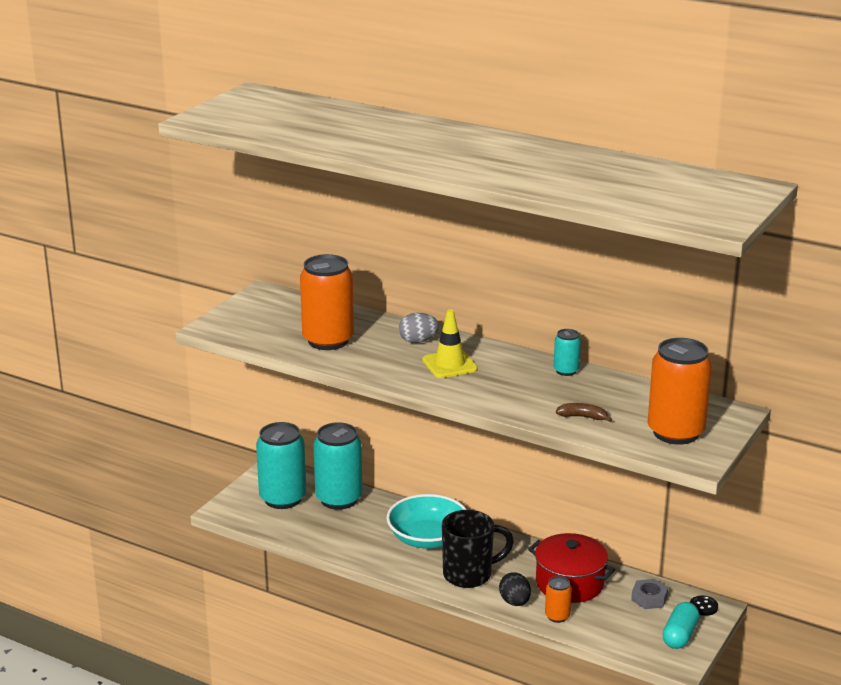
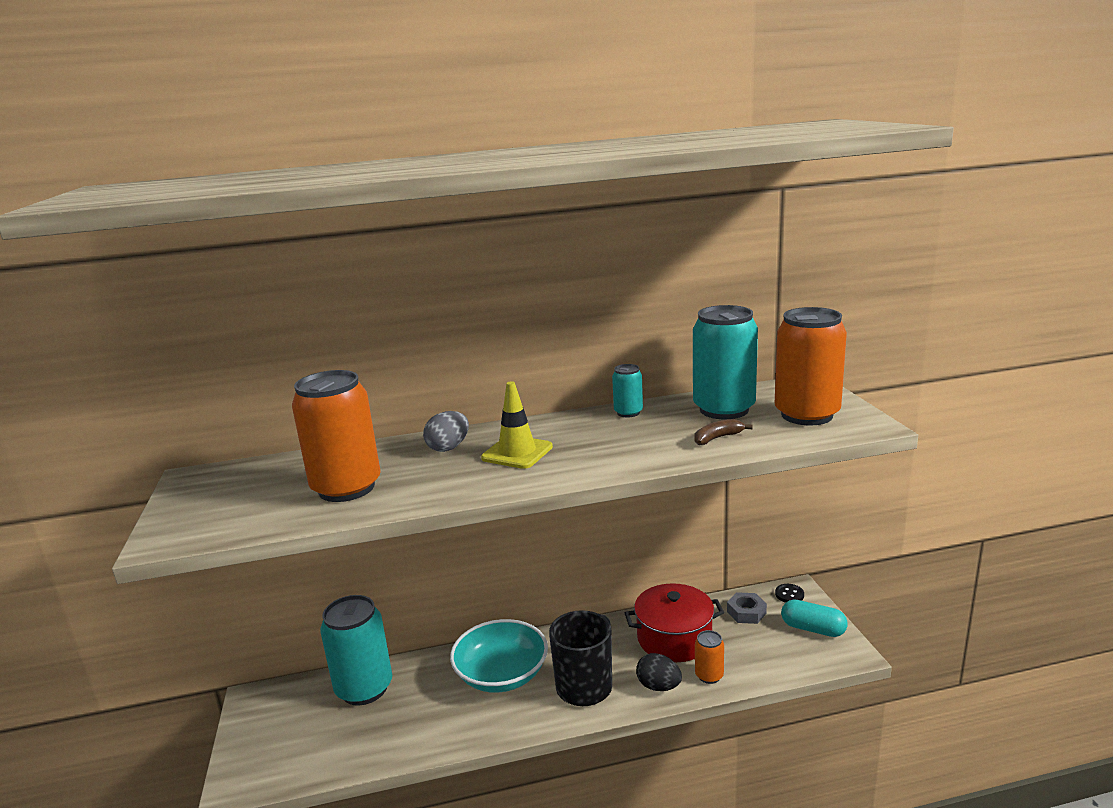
camera: 40 degrees left, 5 degrees down
(283, 498) = (299, 725): turquoise can -> turquoise can (724, 409)
(680, 635) = (813, 629): turquoise capsule -> turquoise capsule turned 45 degrees counterclockwise

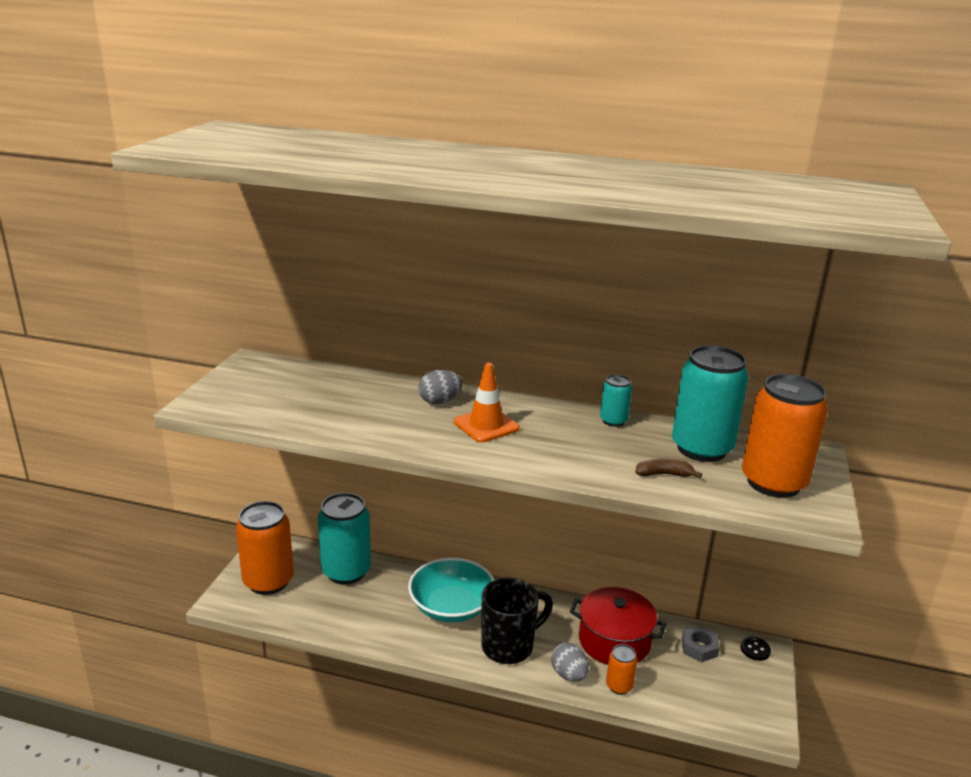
camera: 25 degrees right, 5 degrees up
(346, 488) = (339, 409): orange can -> orange can (268, 581)
(517, 452) = (486, 425): yellow traffic cone -> orange traffic cone
(658, 686) = (568, 674): black egg -> grey egg
(813, 629) = (750, 690): turquoise capsule -> none

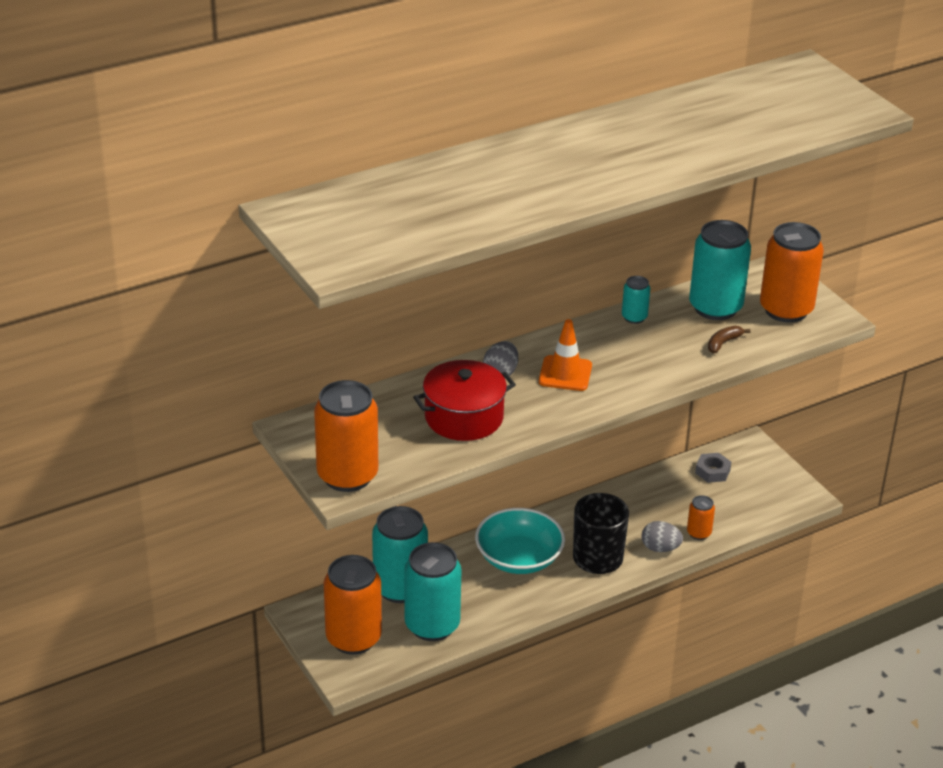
camera: 45 degrees left, 10 degrees up
(218, 400) = (347, 476): none -> orange can
(324, 608) = (432, 625): none -> turquoise can
(614, 641) = (657, 504): red pot -> red pot (464, 417)
(755, 650) = (745, 449): black button -> none

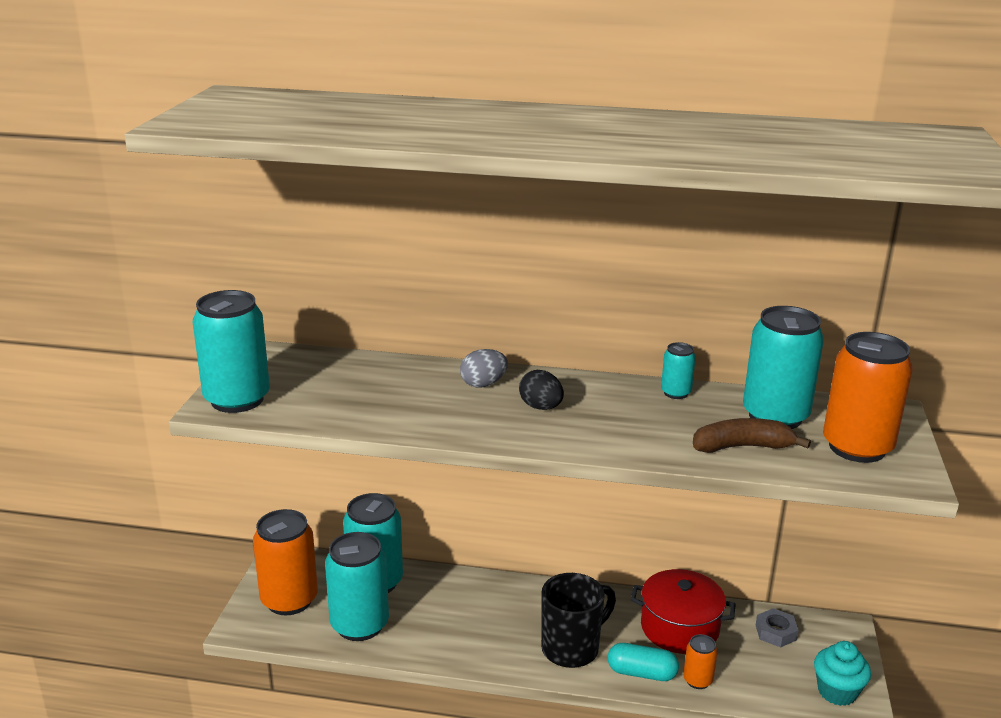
camera: 40 degrees right, 10 degrees down
(347, 476) = (237, 399): orange can -> turquoise can
(464, 417) = (398, 401): red pot -> red pot (679, 627)
(519, 558) = (500, 611): turquoise bowl -> none
(565, 374) = (541, 407): orange traffic cone -> black egg
(660, 548) = (641, 673): grey egg -> turquoise capsule
(723, 343) = (742, 447): brown banana -> brown banana, size x1.66
(785, 493) = (837, 692): none -> turquoise cupcake

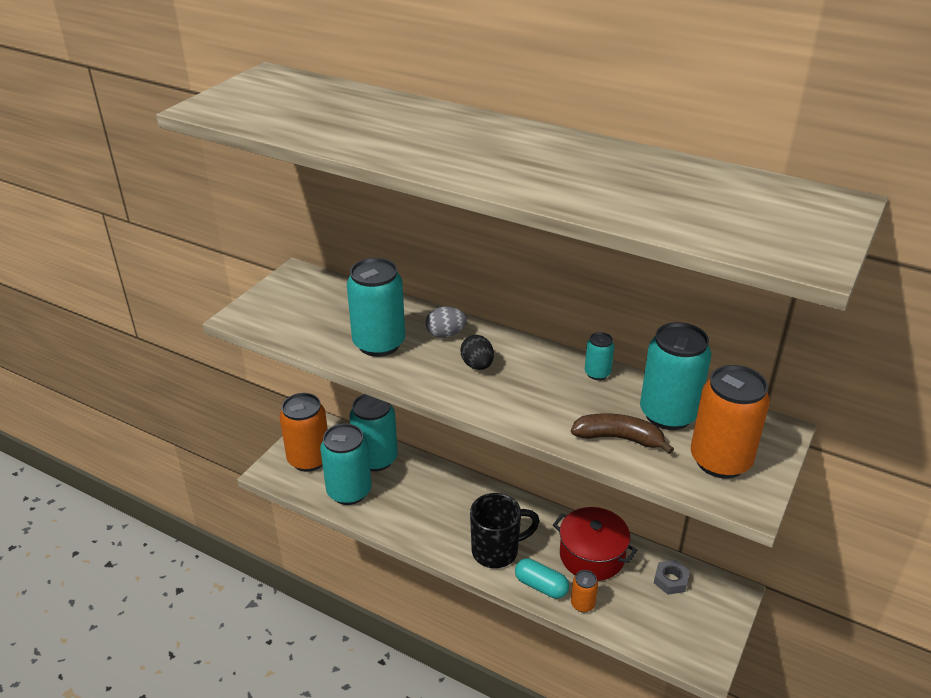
camera: 20 degrees right, 10 degrees up
(237, 399) = (258, 314): turquoise can -> turquoise can (379, 344)
(837, 692) = (694, 645): turquoise cupcake -> none

